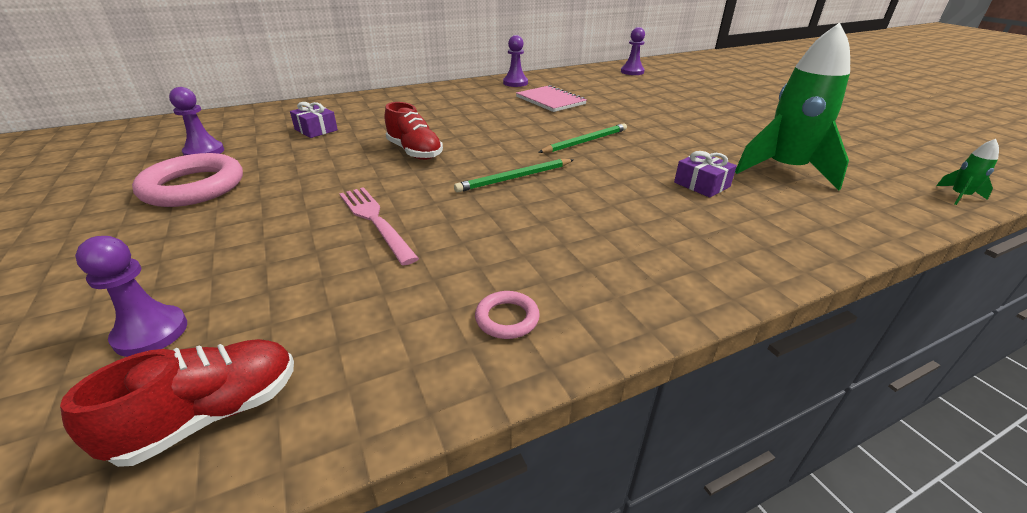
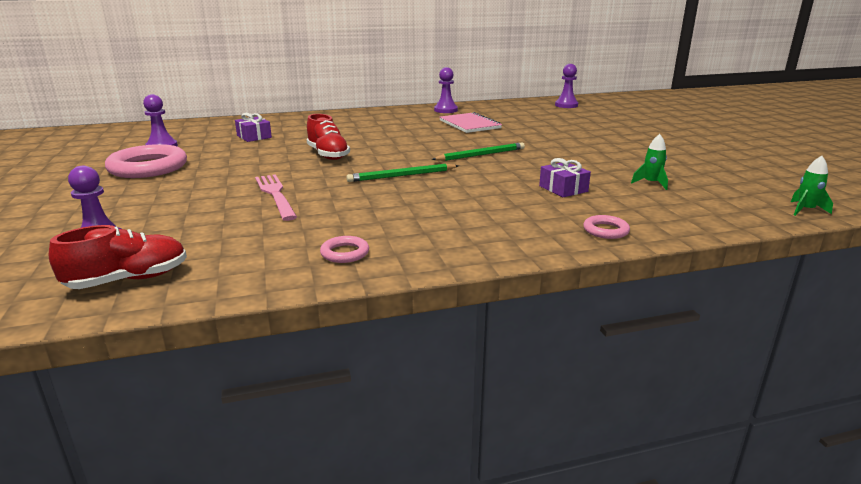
camera: 10 degrees right, 10 degrees down
(784, 170) = (651, 183): green rocket -> green rocket, size x0.41
(789, 245) = (605, 230): none -> pink ring

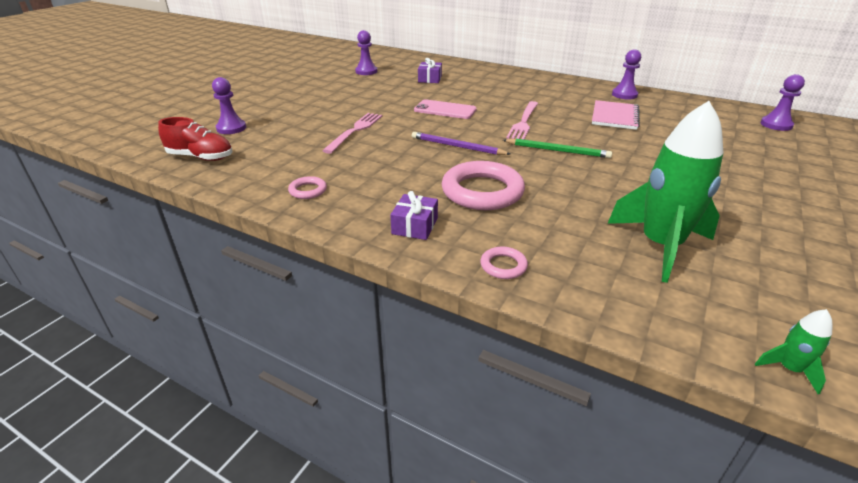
camera: 45 degrees right, 10 degrees up
(148, 167) = (333, 85): pink ring -> pink ring (482, 191)
(328, 155) = (445, 110): red shoe -> pink phone
(402, 176) = (457, 147): green pencil -> purple pencil
(414, 145) = (523, 122): none -> pink fork
(563, 189) = (557, 212): purple gift -> purple gift (415, 226)
(651, 183) = (660, 246): green rocket -> green rocket, size x2.44

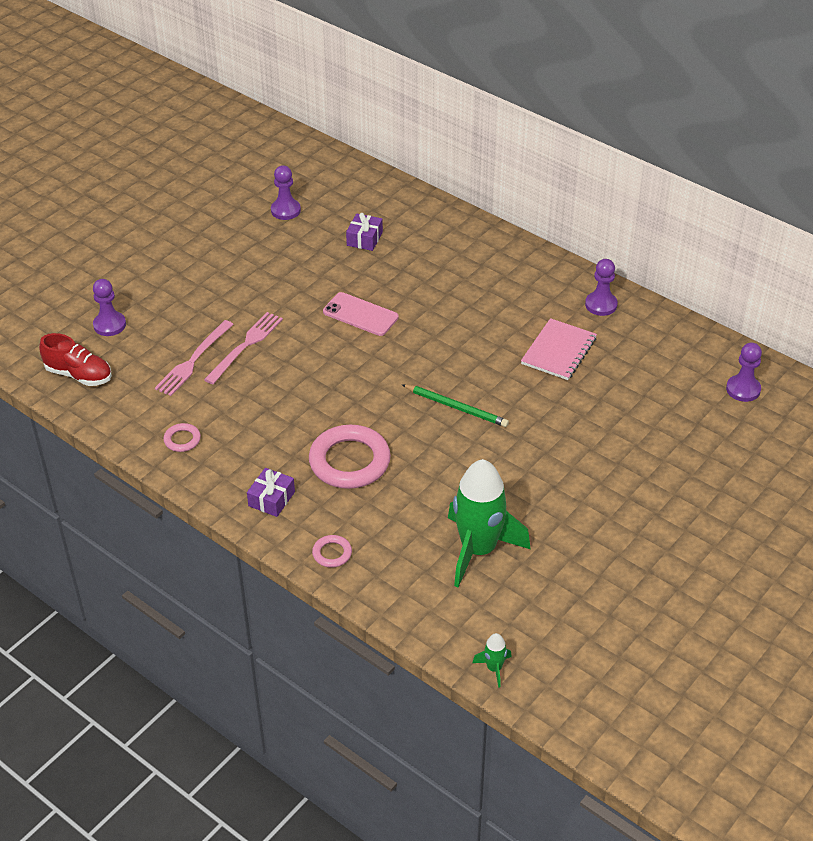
camera: 10 degrees right, 10 degrees up
(457, 147) = (350, 388): purple pencil -> none
(523, 122) = (444, 350): pink fork -> pink fork (193, 360)

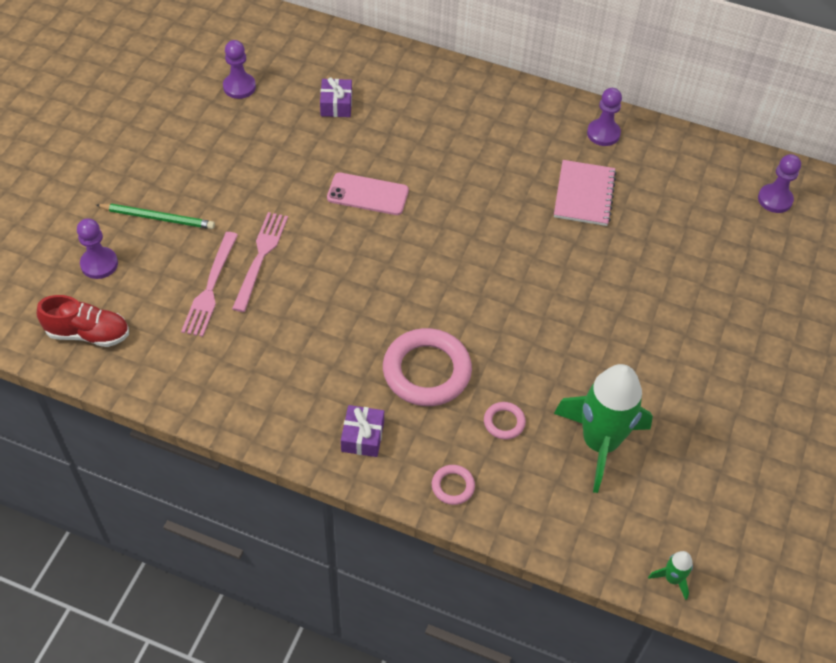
camera: 20 degrees left, 10 degrees up
(182, 440) = (237, 388): pink ring -> pink ring (504, 422)
(456, 407) = (509, 281): green pencil -> green pencil (157, 218)

